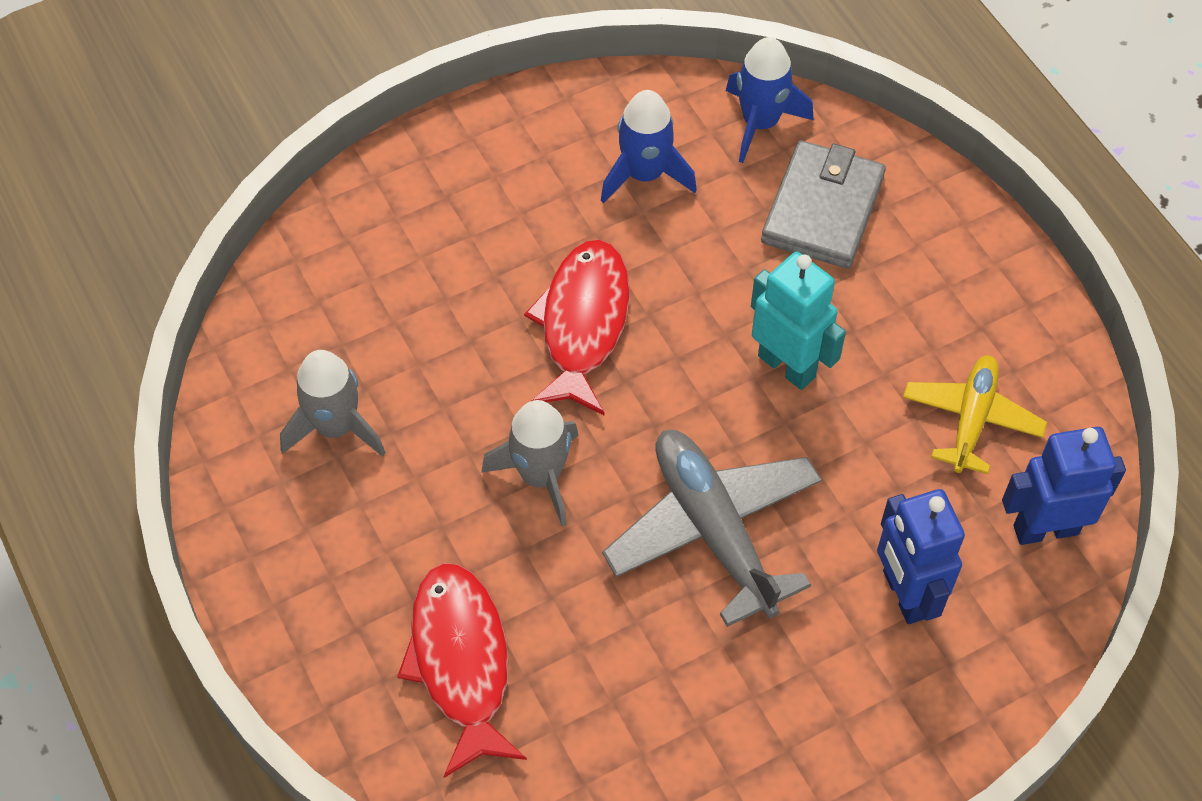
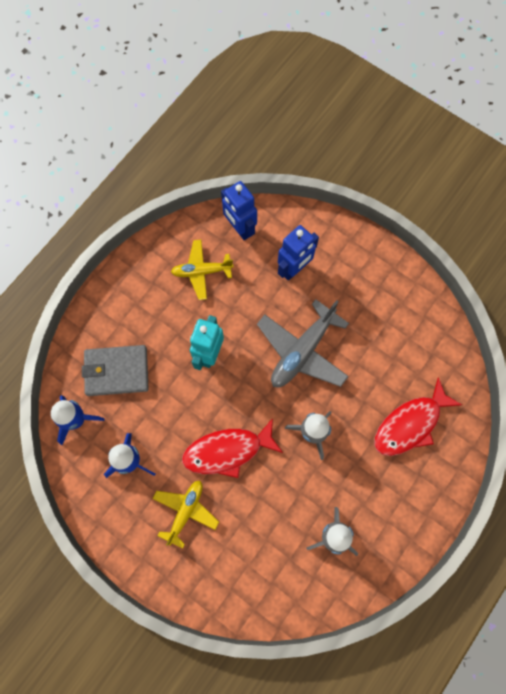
camera: 115 degrees left, 15 degrees up
(513, 223) = (185, 511): none -> yellow plane

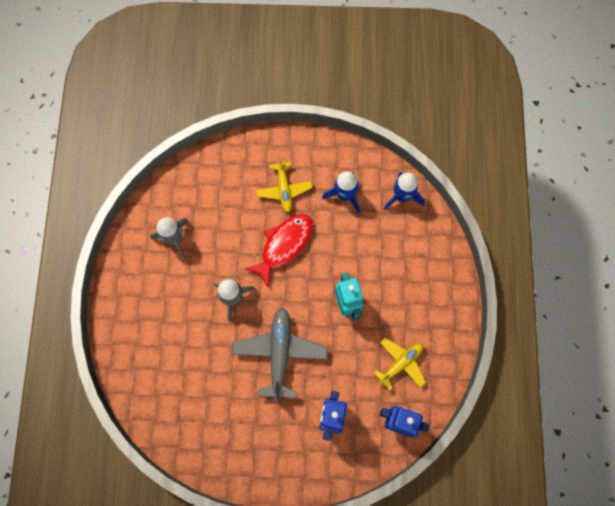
camera: 145 degrees right, 0 degrees up
(117, 371) = (402, 246): grey wallet -> none
(410, 424) = (165, 353): red fish -> none

